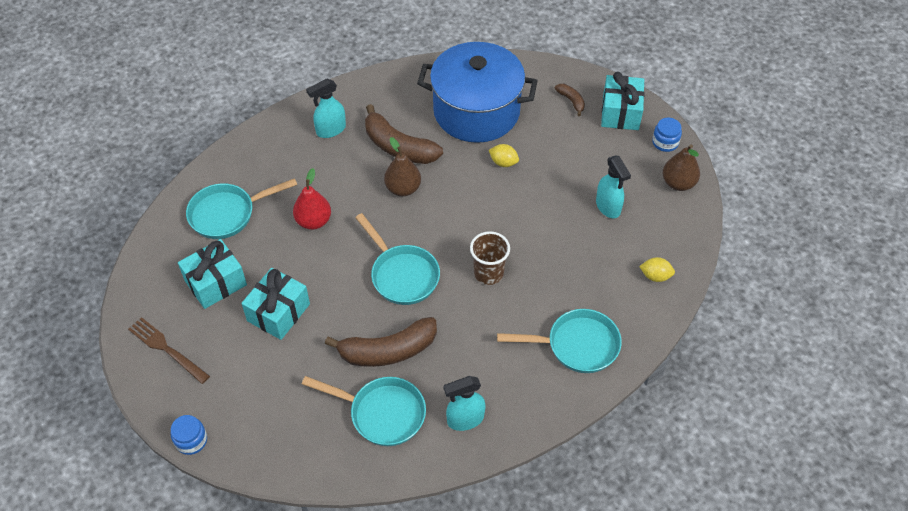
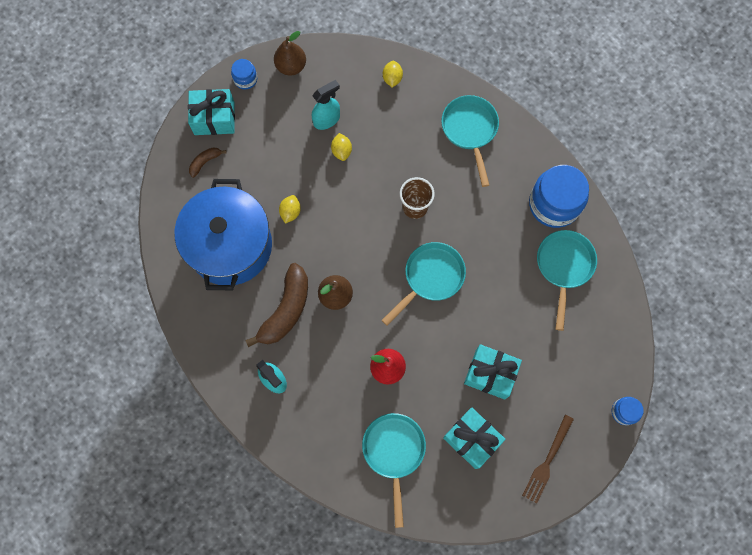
camera: 100 degrees left, 20 degrees up
(227, 214) = (394, 452): turquoise pan -> turquoise pan turned 150 degrees counterclockwise
(388, 350) = (507, 274): brown banana -> none
(465, 419) = (554, 204): turquoise spray bottle -> blue jar
(567, 215) = (341, 151): none -> yellow lemon

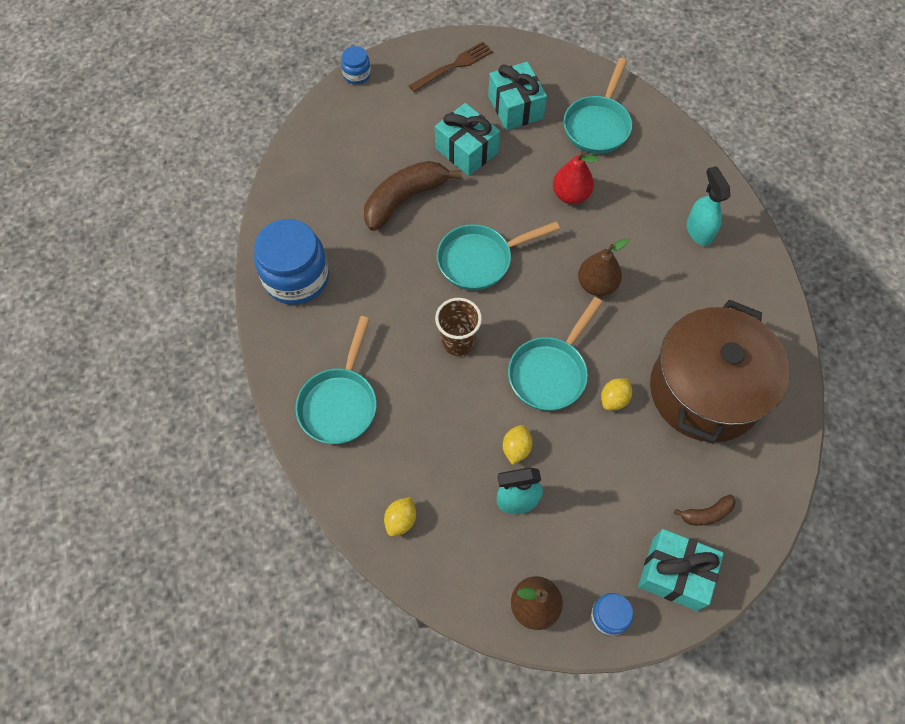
camera: 155 degrees left, 10 degrees down
(230, 246) = (705, 390): blue pot -> brown pot
(286, 310) = (660, 293): brown banana -> brown banana (405, 199)
(564, 267) = (329, 212): turquoise pan -> turquoise pan (550, 372)

